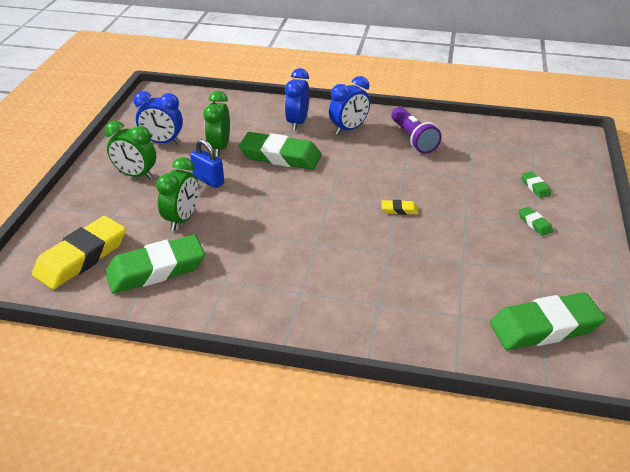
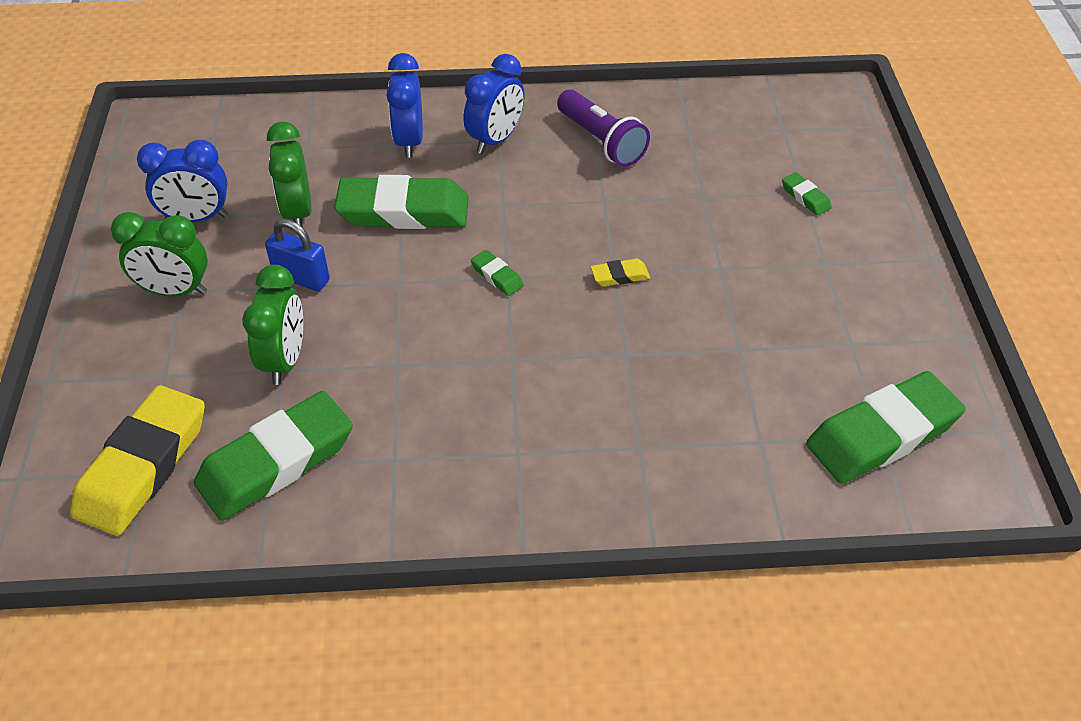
camera: 15 degrees left, 10 degrees up
(534, 223) = (822, 262): green eraser -> green eraser (497, 276)

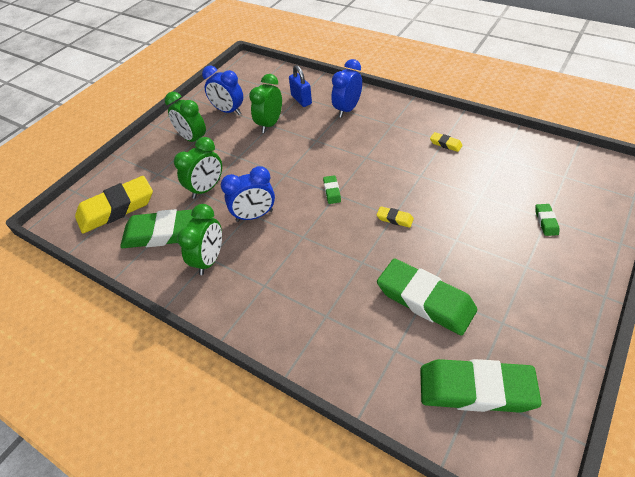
camera: 40 degrees right, 0 degrees up
(301, 278) = (245, 155): blue padlock -> blue padlock (301, 100)
(398, 461) = (209, 260): none -> green clock
(403, 211) = (316, 142): green eraser -> green eraser (425, 300)
(495, 140) = (390, 123): blue clock -> blue clock (254, 216)
(601, 141) = (445, 144): purple flashlight -> yellow eraser

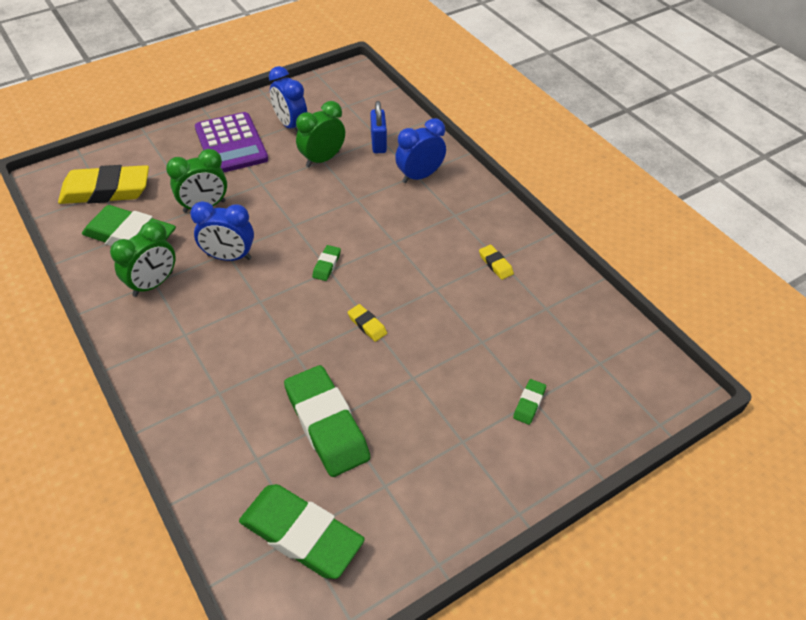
camera: 20 degrees right, 0 degrees up
(193, 139) = (231, 144): green clock -> purple calculator

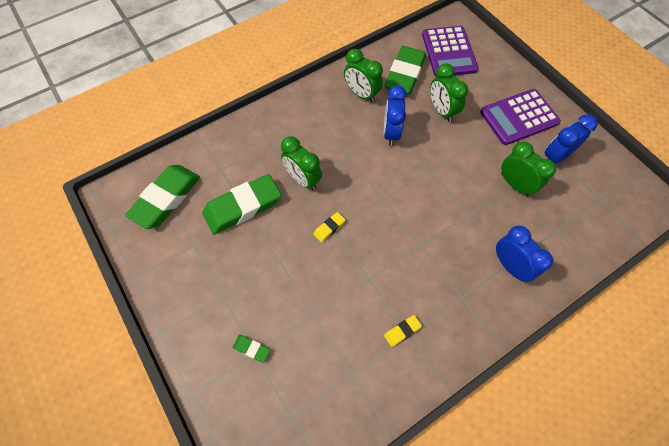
camera: 90 degrees right, 15 degrees up
(106, 190) = (448, 52): yellow eraser -> purple calculator
(289, 353) = (303, 179): none -> green clock
(326, 265) = (388, 196): green eraser -> none
(378, 143) = (549, 229): blue padlock -> none

